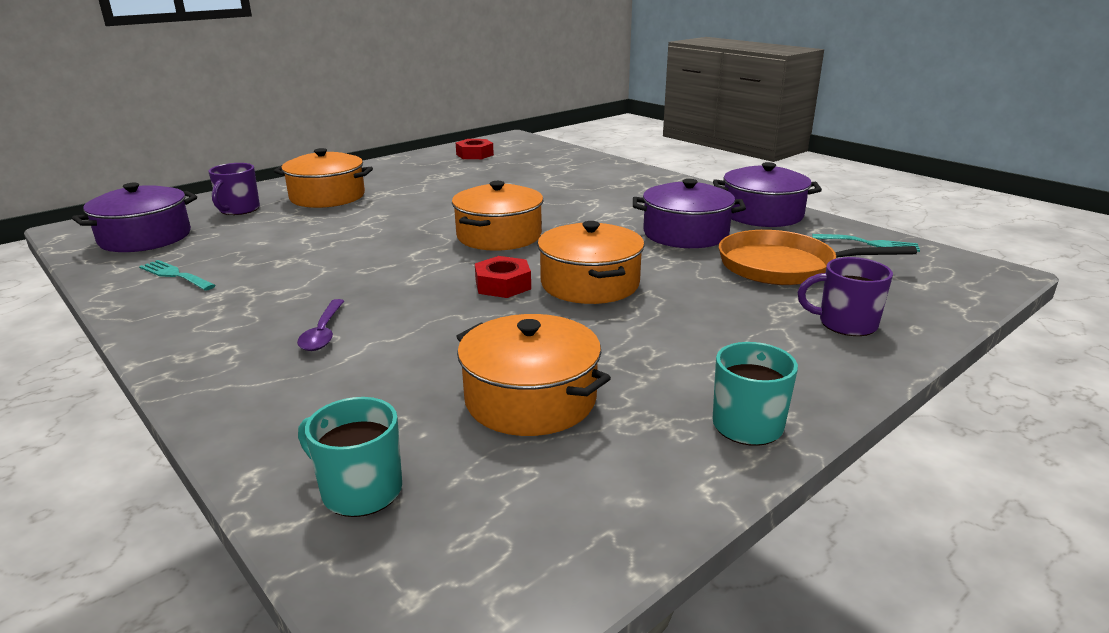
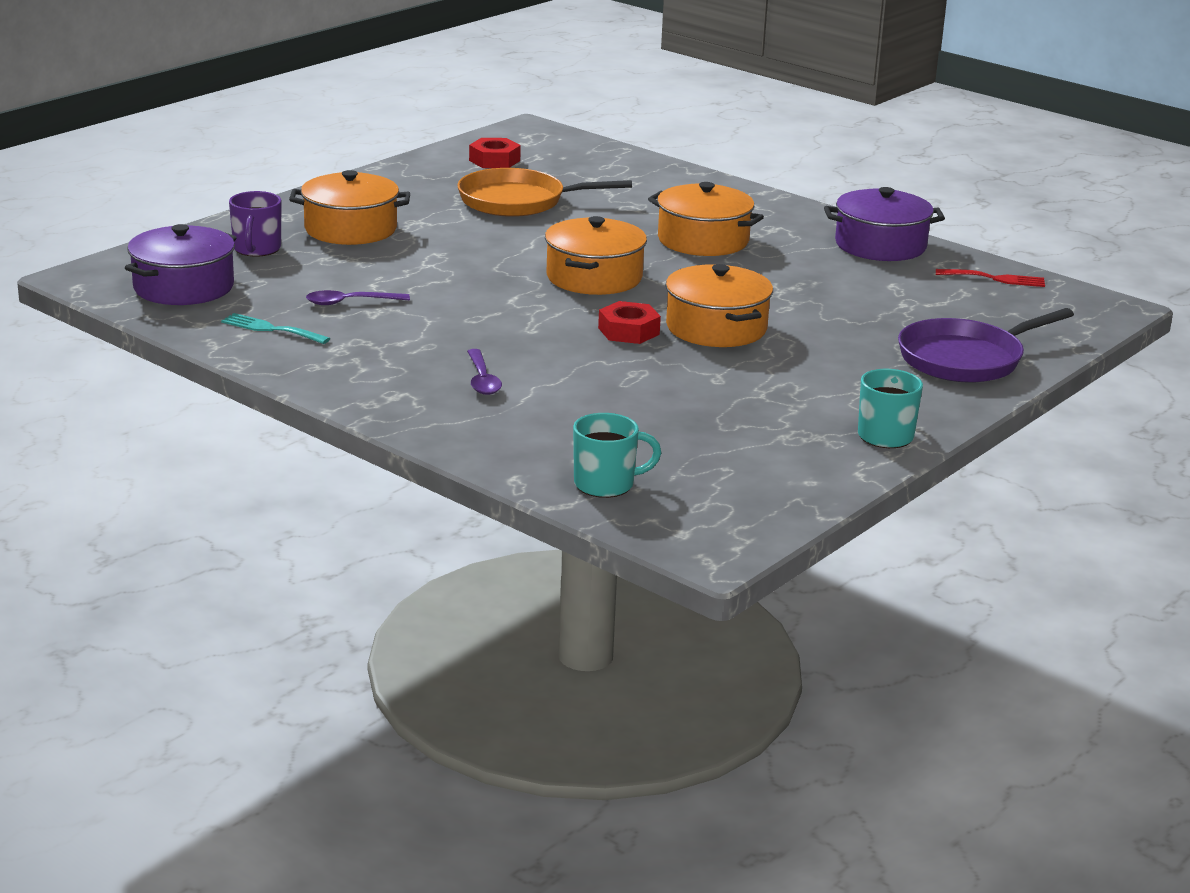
camera: 10 degrees left, 0 degrees up
(269, 253) = (350, 302): none -> purple spoon
(360, 490) = (606, 484): turquoise mug -> turquoise mug turned 150 degrees clockwise
(530, 399) = (705, 425): orange pot -> orange pot (703, 240)
(685, 234) = (799, 271): purple pot -> none
(783, 266) = (906, 306): orange pan -> orange pan (518, 201)
(845, 324) = (965, 359): purple mug -> purple pan
(870, 243) = (996, 279): turquoise fork -> red fork

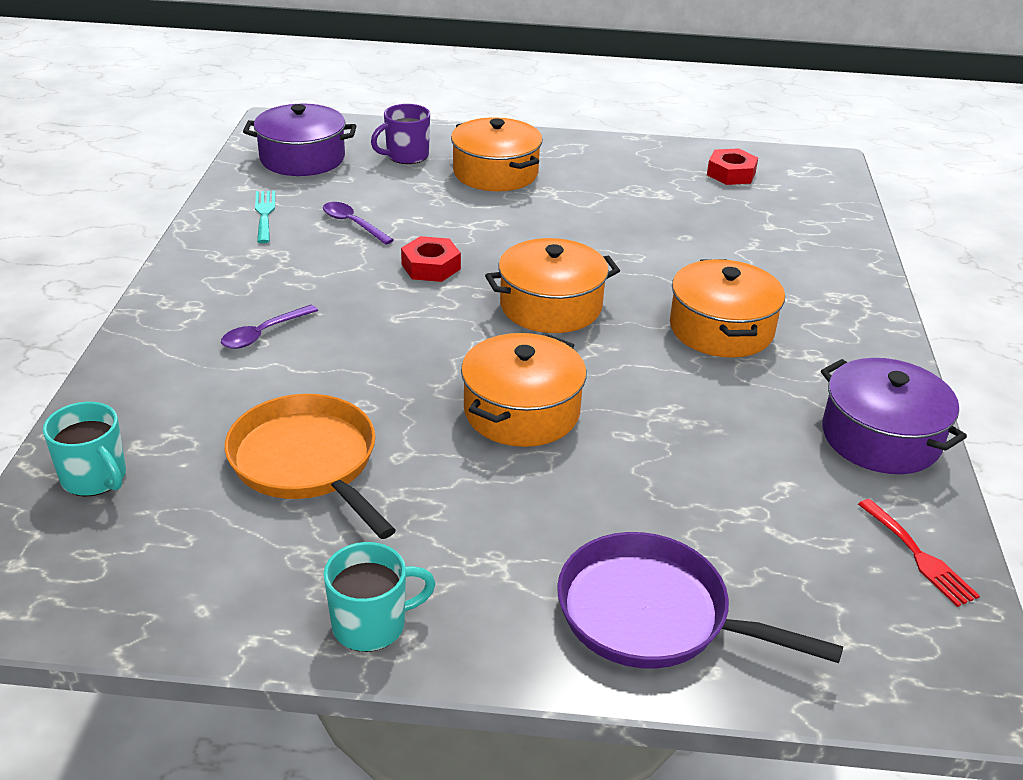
camera: 55 degrees right, 10 degrees up
(518, 201) = (662, 214): orange pan -> orange pan (307, 462)
(628, 331) = (453, 366): red nut -> red nut (431, 267)

